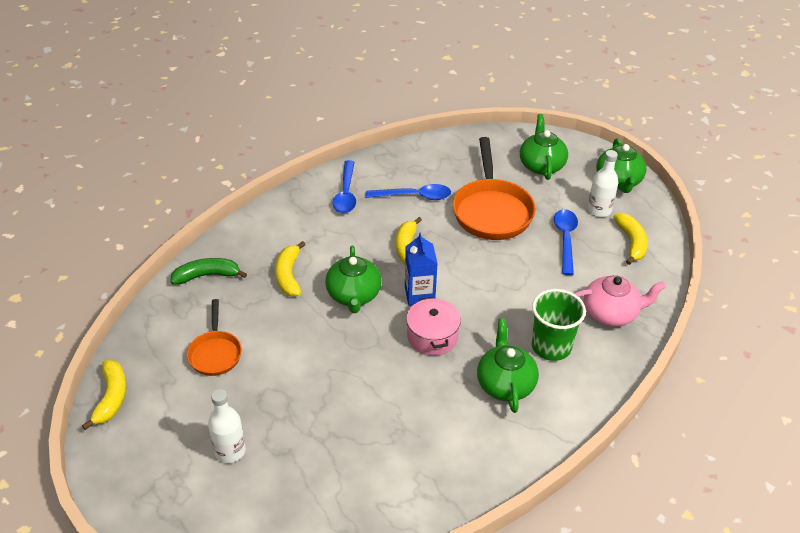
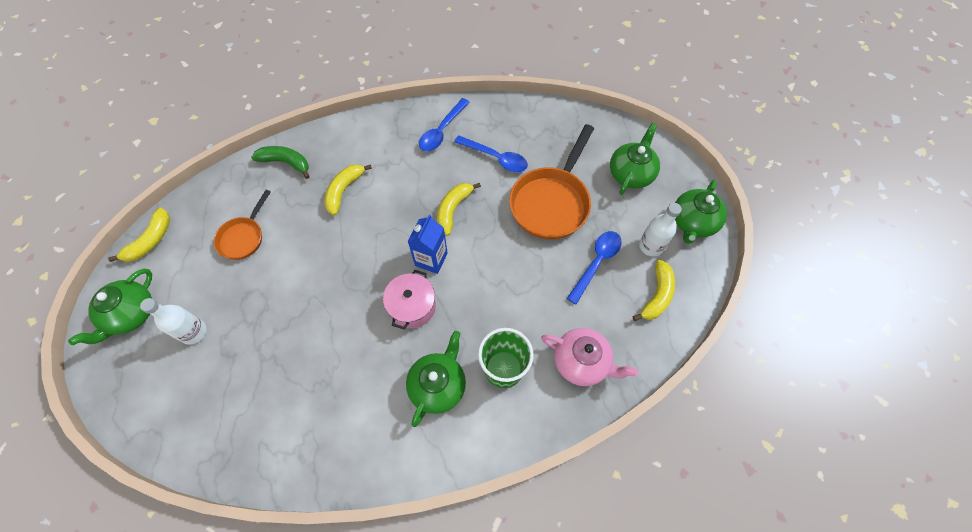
camera: 30 degrees right, 20 degrees up
(353, 295) = (379, 234): green teapot -> green teapot (131, 314)

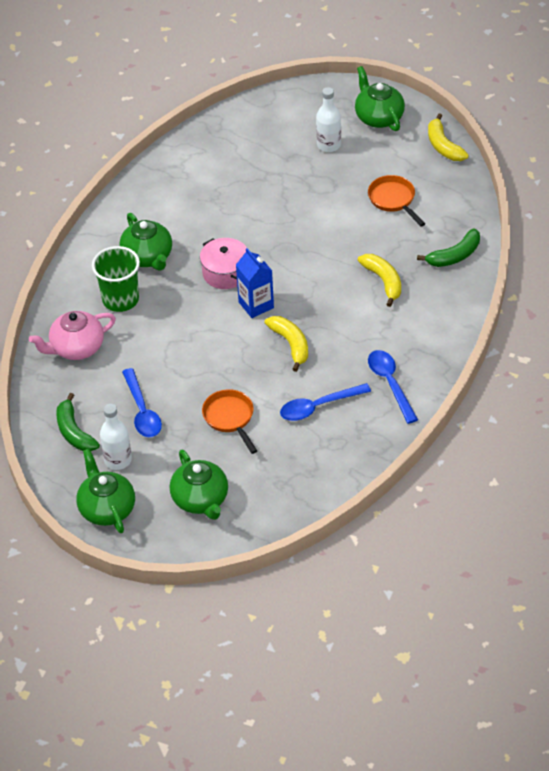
camera: 130 degrees right, 15 degrees down
(551, 202) = (230, 418): orange pan -> orange pan, size x0.56
(657, 295) = (74, 432): yellow banana -> green banana

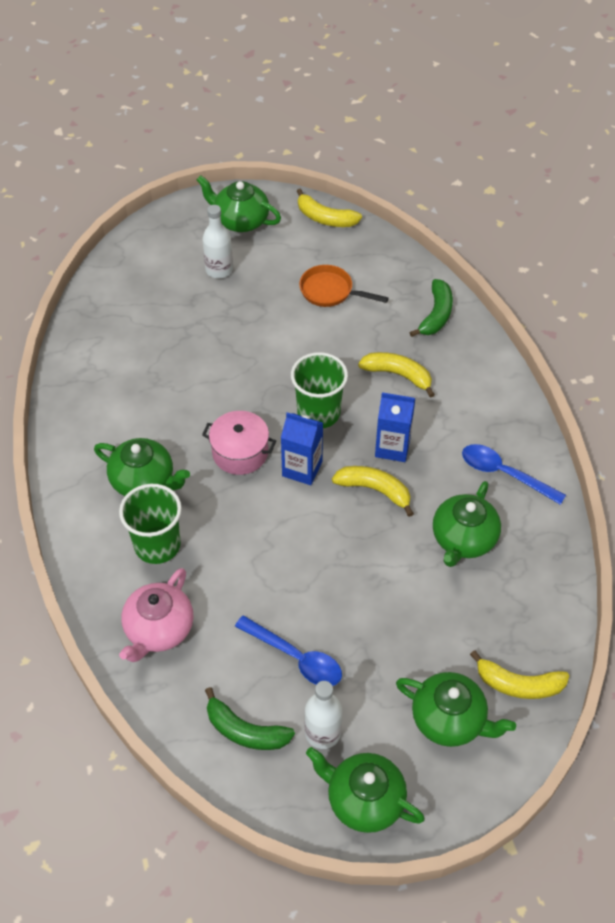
camera: 40 degrees left, 5 degrees up
(230, 418) = (392, 607): orange pan -> none
(264, 507) = (518, 684): none -> yellow banana
(302, 276) = (318, 413): none -> green cup
(318, 407) = (463, 539): blue spoon -> green teapot
(330, 325) = (392, 447): none -> blue carton

